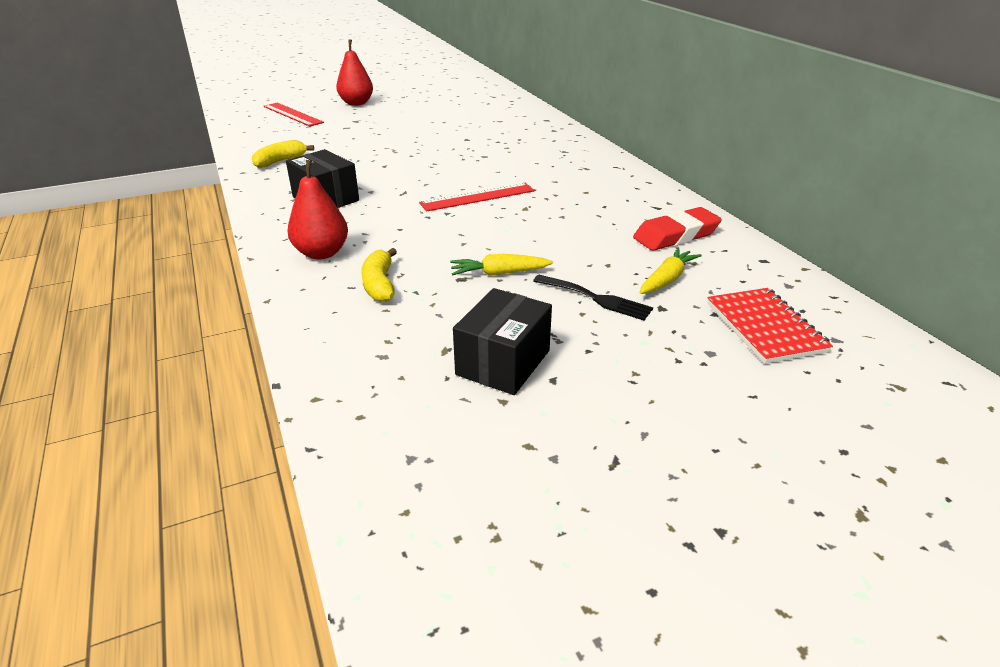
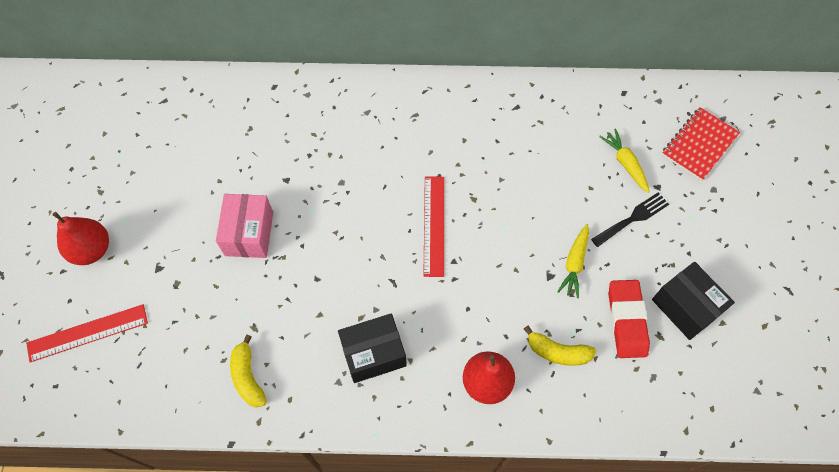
camera: 65 degrees left, 30 degrees up
(406, 138) = (249, 233): none -> pink box
(676, 235) = (567, 122): red eraser -> red eraser (626, 320)
(765, 327) = (699, 145): red notebook -> red notebook turned 60 degrees counterclockwise

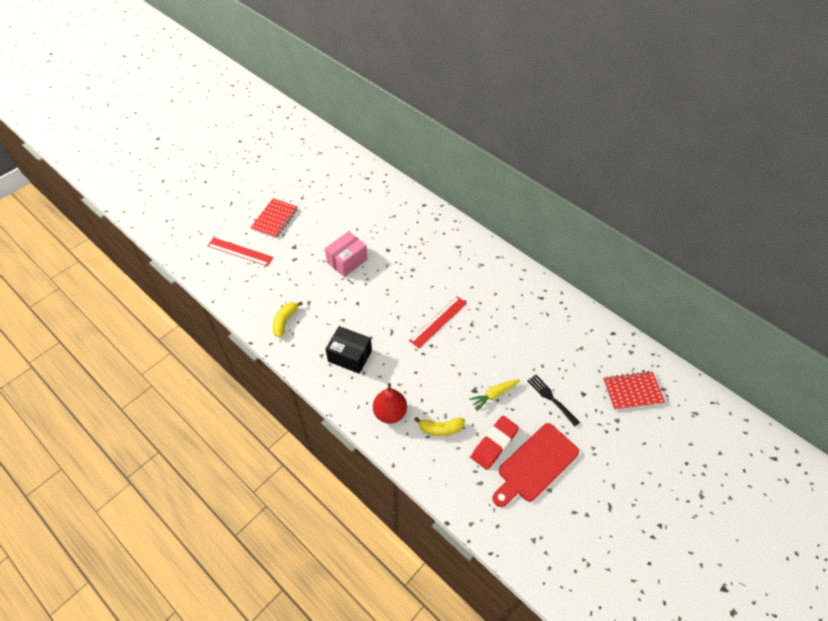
camera: 40 degrees right, 10 degrees down
(92, 250) = (275, 219): red pear -> red notebook
(558, 352) = (441, 428): yellow banana -> yellow banana turned 60 degrees counterclockwise
(625, 163) = (575, 368): yellow carrot -> none
(632, 218) = (551, 398): black fork -> black fork turned 135 degrees counterclockwise
(685, 307) = (535, 464): black box -> red cutting board

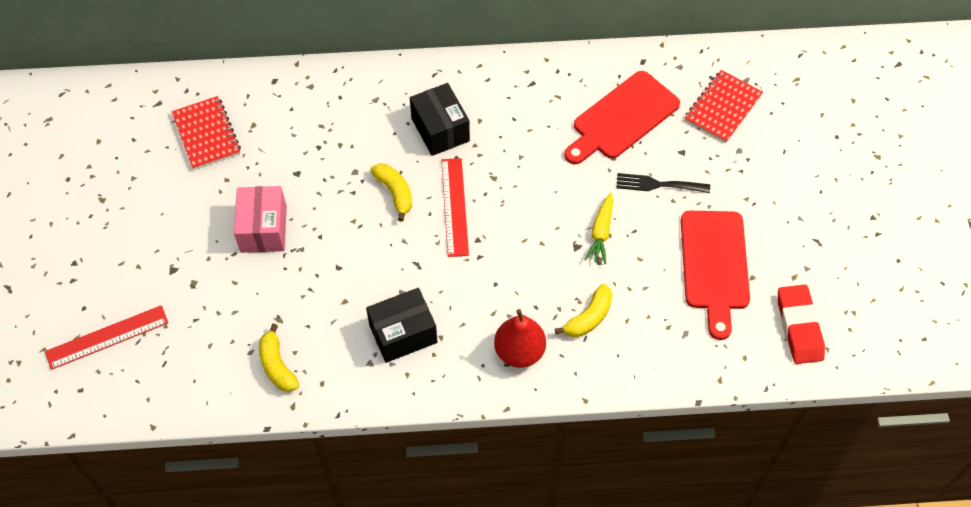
camera: 45 degrees left, 5 degrees up
(275, 219) = (100, 257): red notebook -> red notebook (206, 134)
(419, 293) = (395, 193): none -> yellow banana
(472, 283) = (440, 129): none -> black box
(494, 444) = (656, 282): red eraser -> red eraser (799, 327)
(569, 351) = (622, 118): none -> red cutting board

